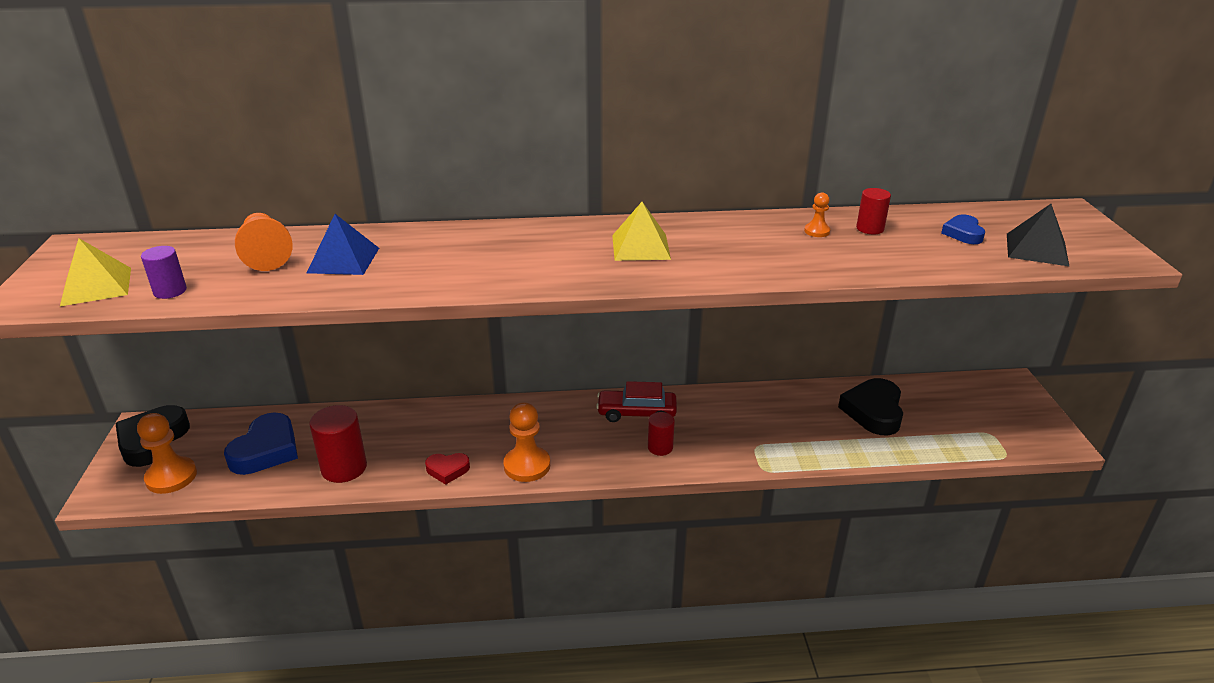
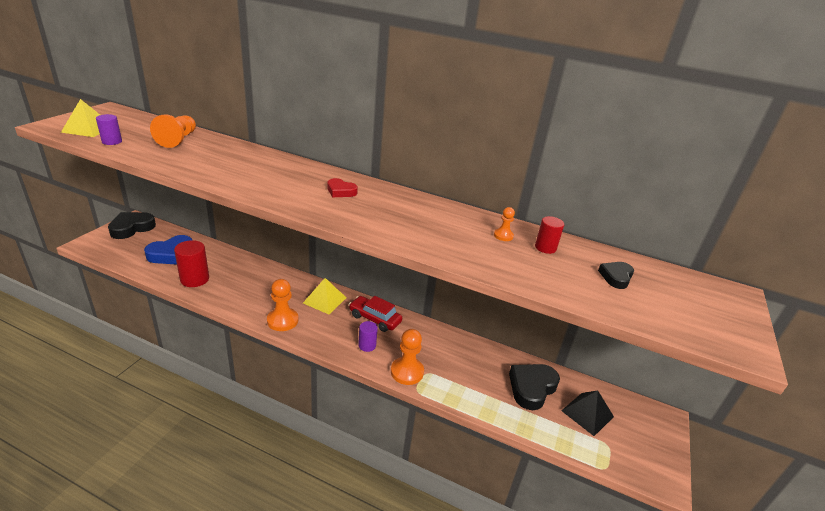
camera: 25 degrees right, 0 degrees up
(171, 477) = (120, 249): orange pawn -> orange pawn (407, 372)
(343, 260) = (208, 155): blue pyramid -> none
(447, 470) = (241, 303): red heart -> red heart (341, 191)
(640, 247) = (373, 204): yellow pyramid -> yellow pyramid (324, 300)
(660, 447) = (367, 345): red cylinder -> purple cylinder
(963, 233) = (616, 277): blue heart -> black heart
(1037, 249) = (665, 311): black pyramid -> black pyramid (587, 413)

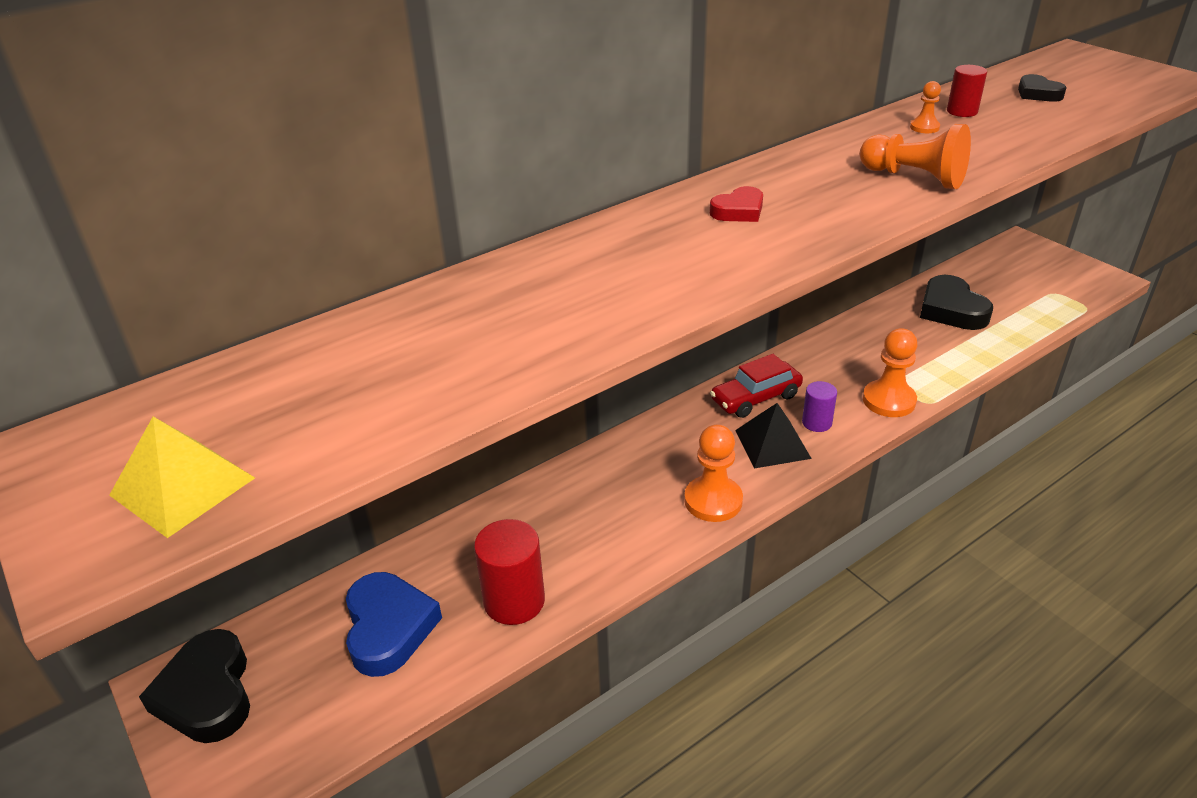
camera: 55 degrees left, 5 degrees up
(112, 141) = (315, 447): purple cylinder -> none
(178, 140) = (376, 350): orange pawn -> orange pawn (914, 178)
(324, 300) = (680, 439): yellow pyramid -> none
(587, 413) = (1004, 287): black pyramid -> black pyramid (772, 444)

